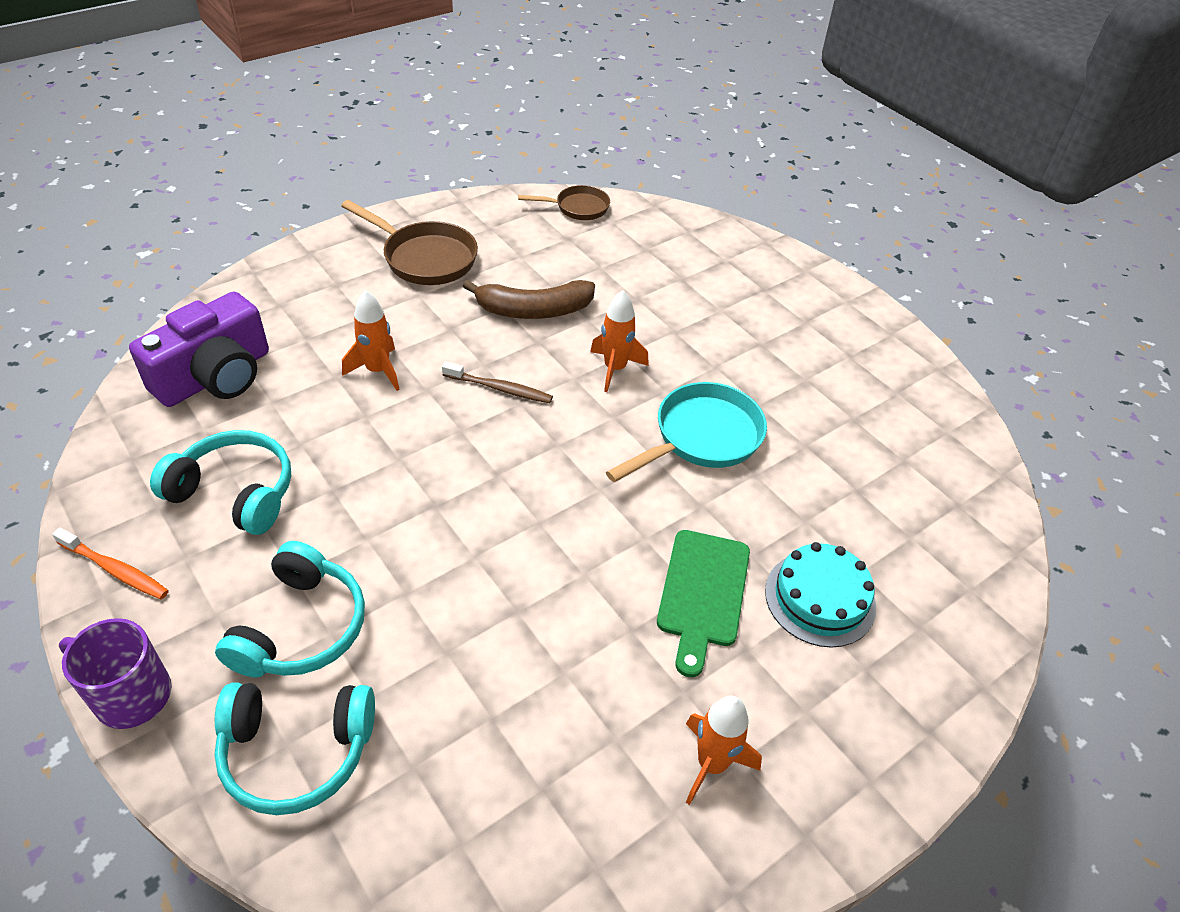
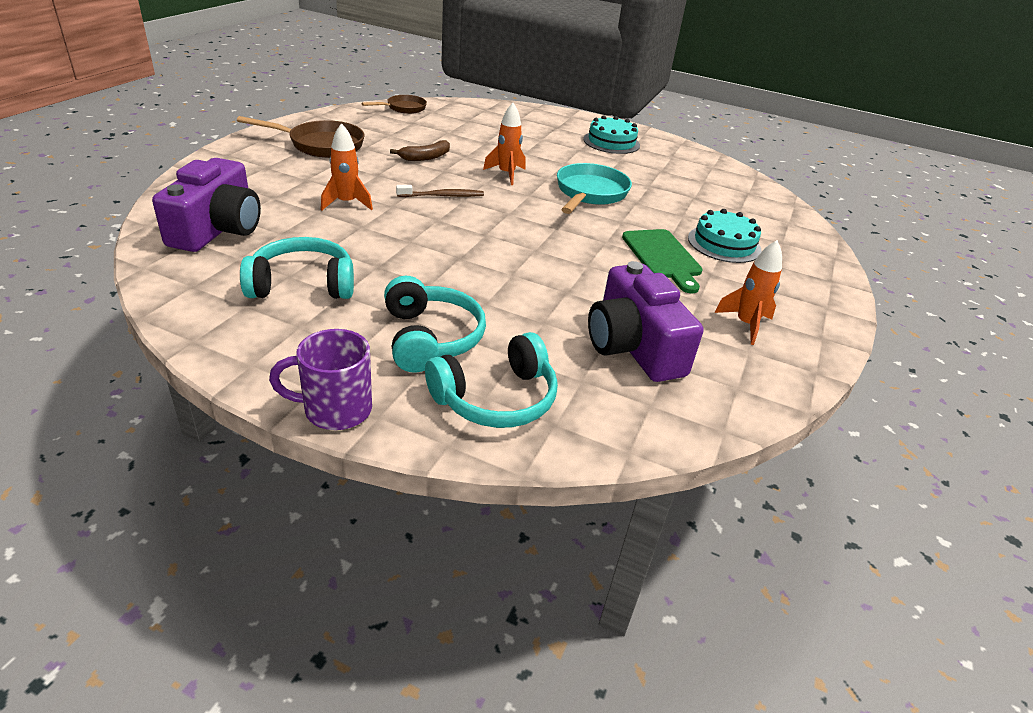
camera: 30 degrees left, 10 degrees down
(115, 569) = (245, 348): orange toothbrush -> none
(522, 739) = (633, 346): none -> purple camera
(534, 310) = (425, 157): brown banana -> brown banana, size x0.65
(823, 340) = (611, 142): none -> turquoise cake

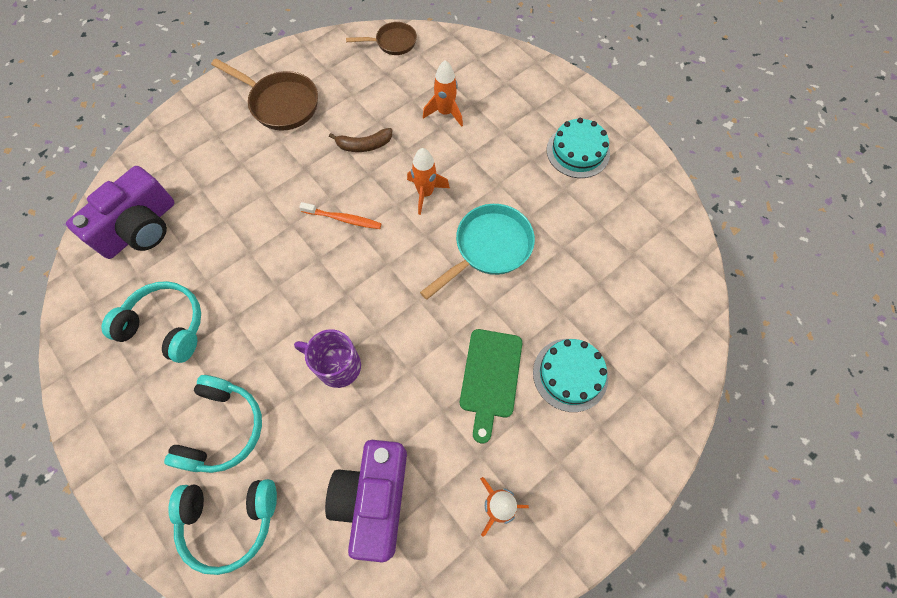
camera: 30 degrees right, 30 degrees up
(335, 410) = (118, 489): purple mug -> purple mug (337, 366)
(346, 203) = (255, 211): orange rocket -> orange rocket (445, 112)
(442, 196) = (343, 219): brown toothbrush -> orange toothbrush

